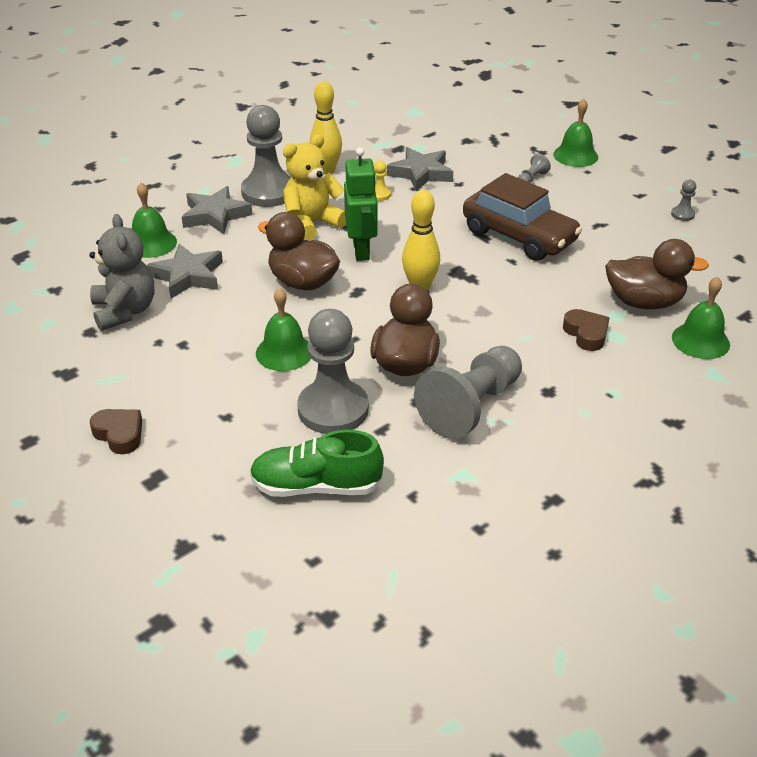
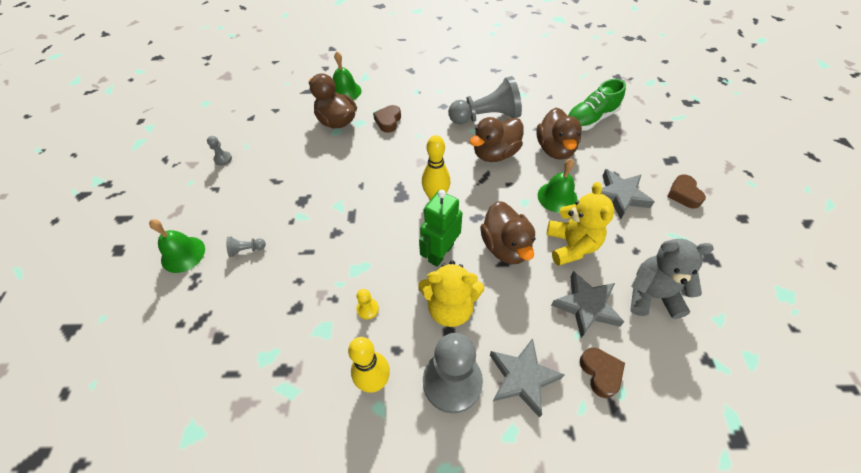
camera: 140 degrees left, 15 degrees up
(125, 311) = (652, 295): grey teddy bear -> grey teddy bear turned 75 degrees clockwise
(151, 243) = (600, 373): green bell -> brown heart
(234, 314) = (571, 246): none -> yellow teddy bear
(316, 486) = (590, 119): green shoe -> green shoe turned 105 degrees clockwise
(333, 409) = (555, 149): grey pawn -> brown duck
(421, 173) = (308, 315): grey star -> grey star (620, 196)
(519, 236) = (331, 201): brown car -> none

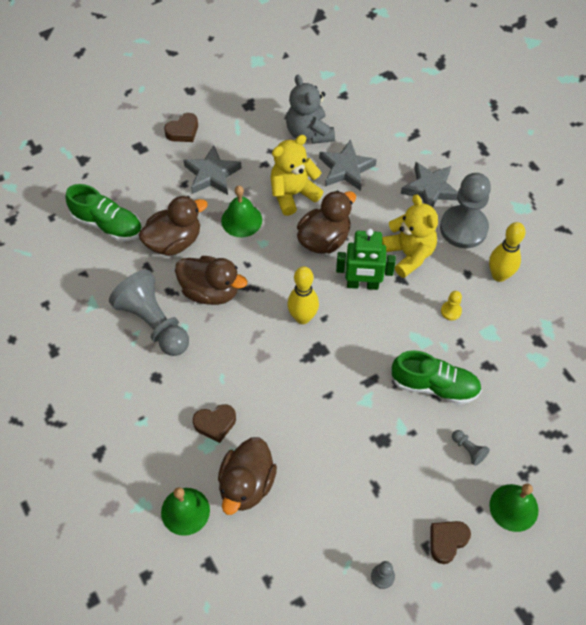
camera: 120 degrees left, 5 degrees up
(312, 256) = (434, 386): none -> green shoe
(600, 373) = (394, 148): brown heart -> brown heart (447, 541)

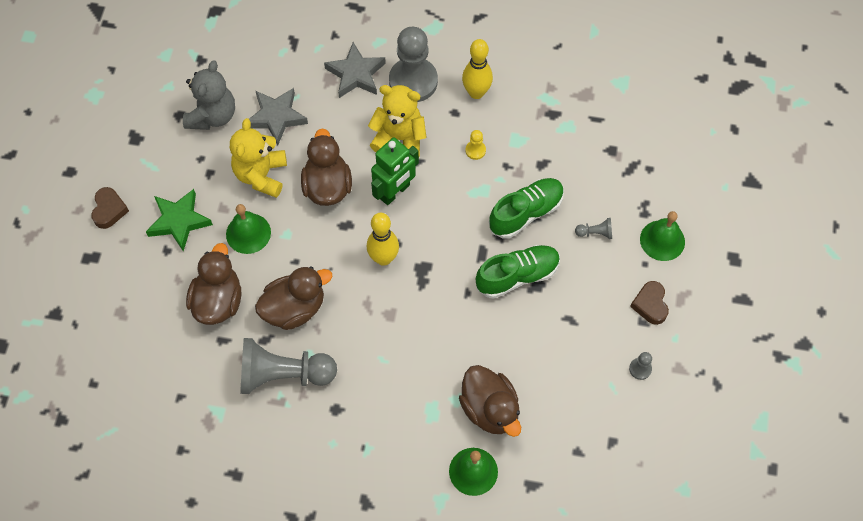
camera: 50 degrees left, 5 degrees up
(108, 224) = (148, 342): green shoe -> green shoe (517, 276)
(212, 174) = (179, 221): grey star -> green star
(215, 424) = (418, 394): brown heart -> none
(309, 133) = (212, 115): grey teddy bear -> grey teddy bear turned 90 degrees counterclockwise

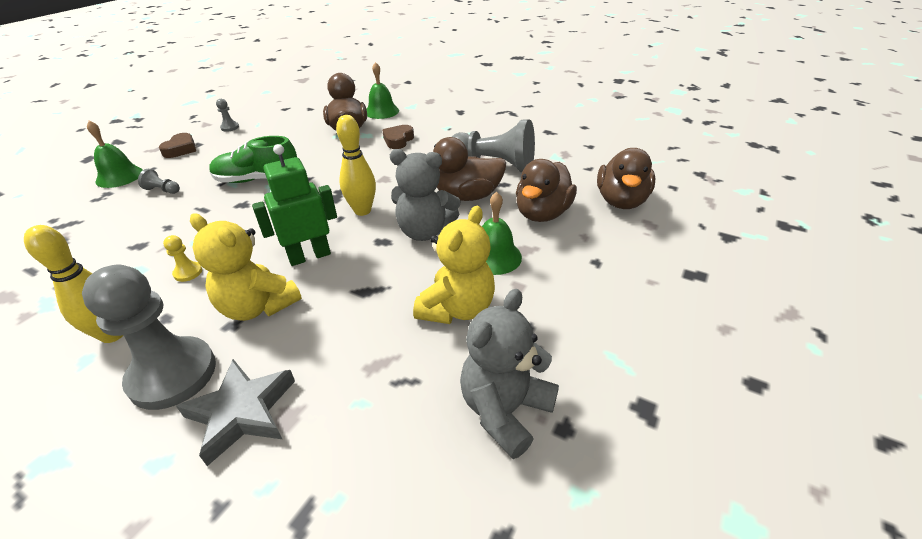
camera: 160 degrees left, 25 degrees down
(109, 210) = (677, 317): brown heart -> brown heart (398, 140)
(179, 221) = (578, 285): green star -> none
(276, 117) = (403, 378): grey star -> none
(315, 246) = (425, 231): none -> grey teddy bear
(327, 186) = (380, 278): brown duck -> brown duck (621, 201)
(526, 213) = (202, 213): green shoe -> none

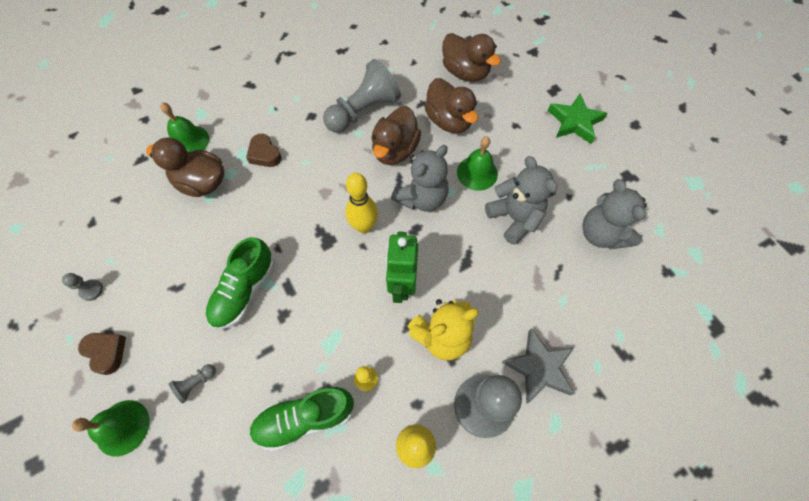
camera: 60 degrees left, 25 degrees up
(137, 252) = (305, 418): none -> green shoe
(457, 308) = (514, 218): yellow teddy bear -> grey teddy bear
(668, 312) = (574, 122): none -> green star

